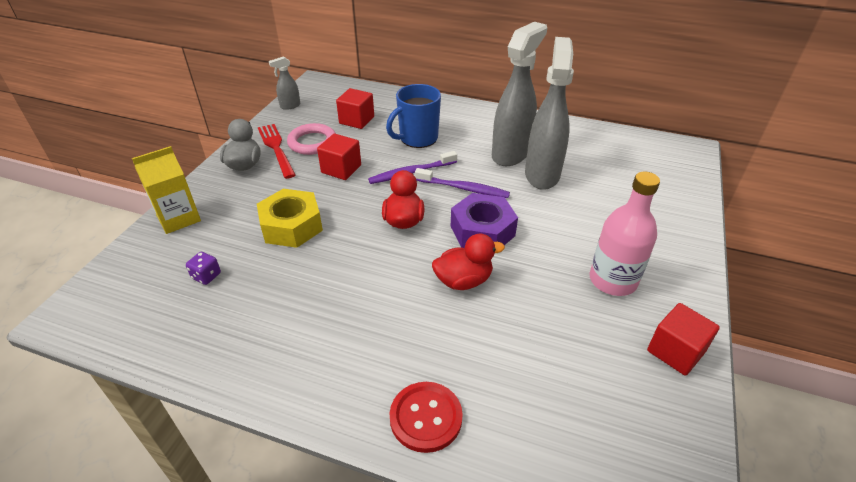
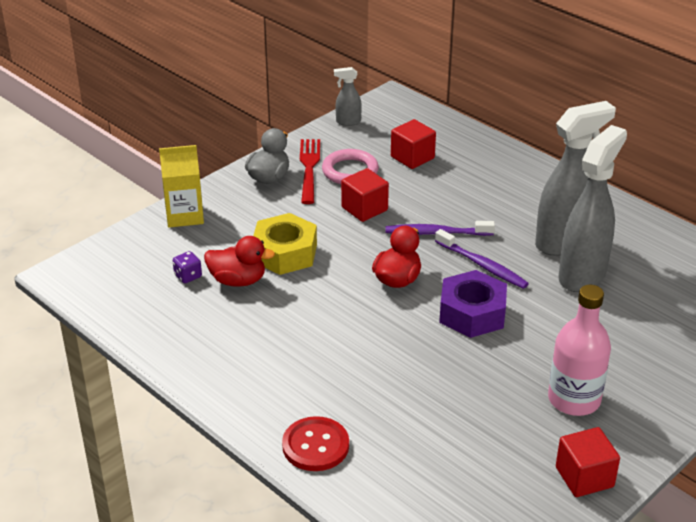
camera: 25 degrees right, 5 degrees down
(417, 138) = (467, 196): blue mug -> none
(463, 280) = (420, 352): red duck -> red duck (238, 280)

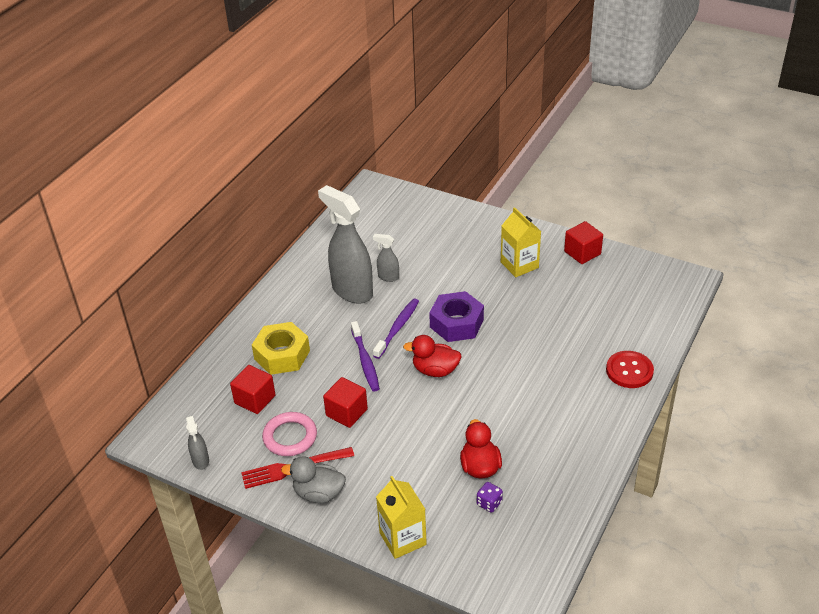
camera: 105 degrees left, 5 degrees up
(285, 253) = (430, 447): yellow nut -> yellow nut (282, 355)
(574, 399) = (519, 265): pink bottle -> yellow carton
(582, 275) = (388, 277): grey spray bottle -> grey spray bottle, size x0.45

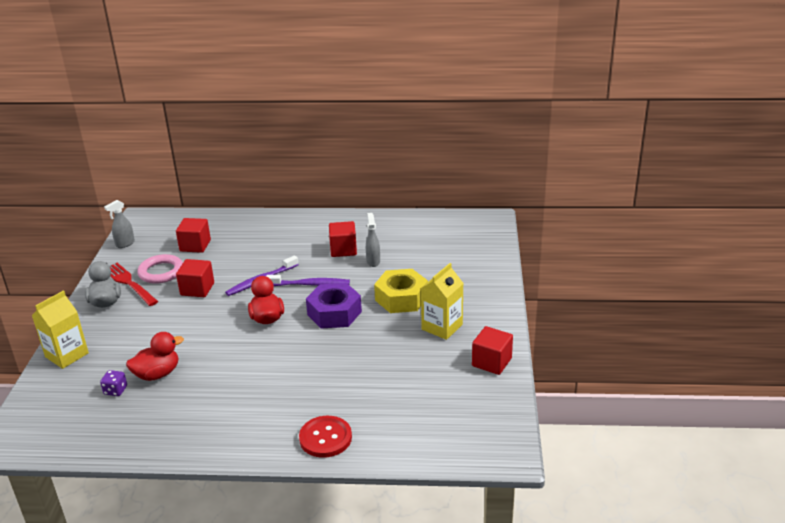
camera: 65 degrees right, 10 degrees down
(282, 355) = (249, 242): yellow nut -> yellow nut (401, 298)
(352, 291) = (343, 250): grey spray bottle -> red cube

